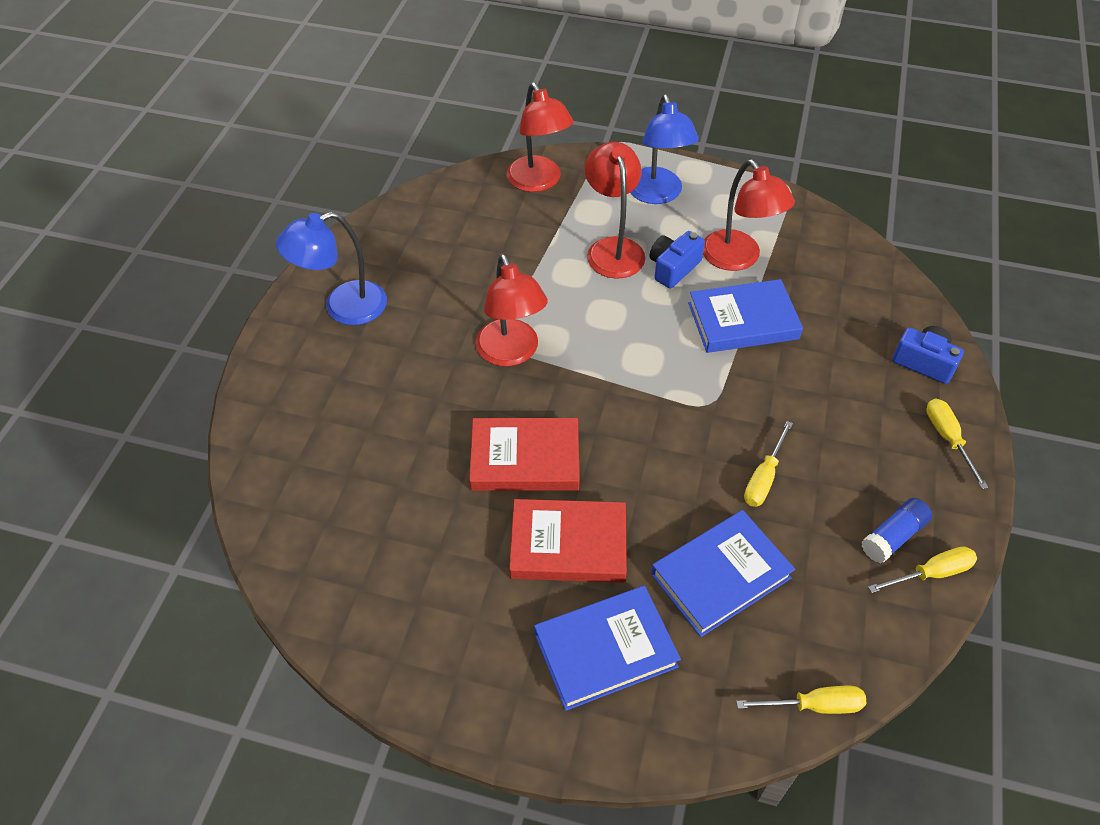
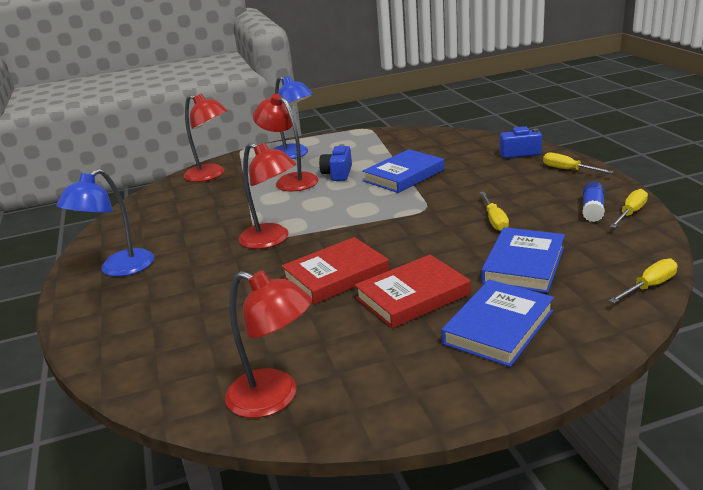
camera: 30 degrees left, 25 degrees down
(738, 259) = (372, 158): red lamp -> red lamp (274, 398)

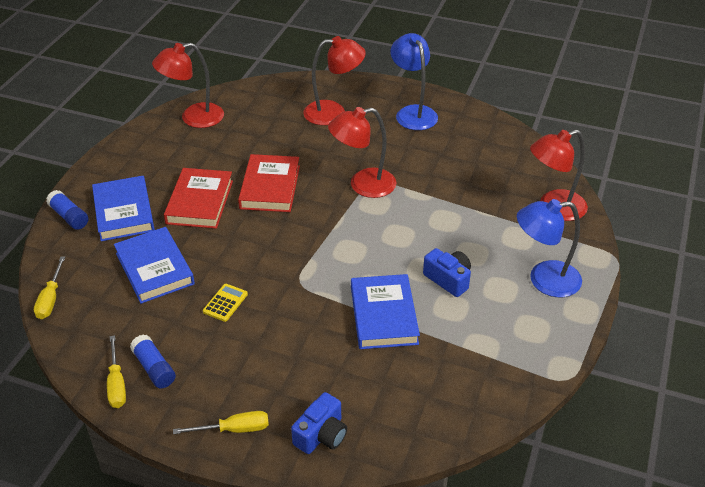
camera: 125 degrees right, 15 degrees up
(291, 180) = (472, 245): red lamp -> red lamp (333, 113)
(494, 220) = (225, 303): yellow screwdriver -> yellow calculator
(566, 356) = (69, 217): none -> blue glue stick

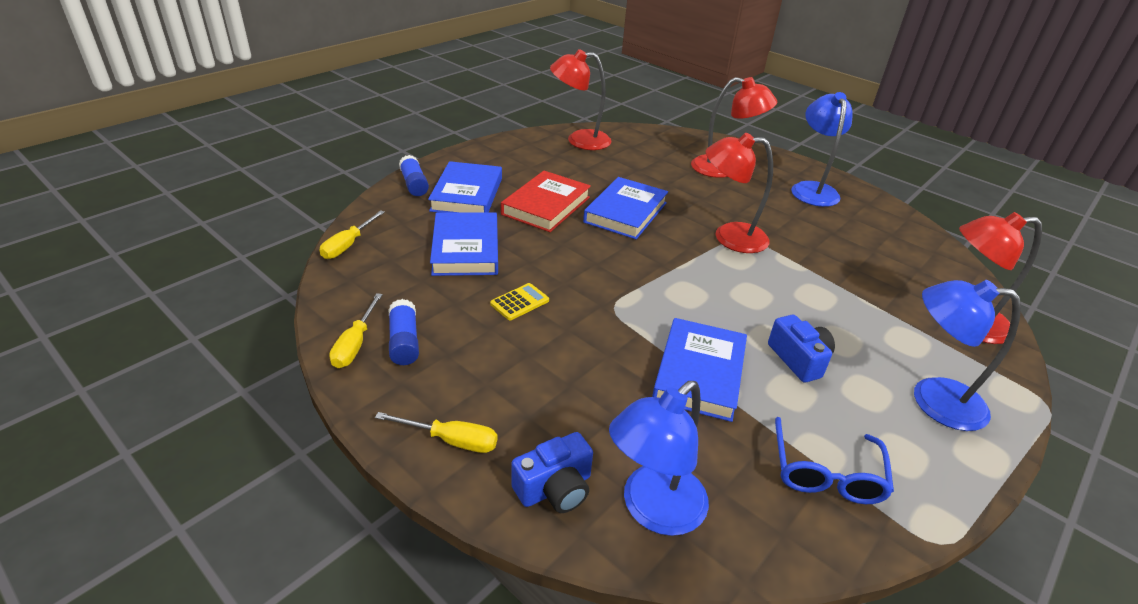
camera: 20 degrees right, 5 degrees down
(270, 187) = (625, 212): red book -> blue book
(390, 425) = (653, 510): none -> blue lamp
(489, 359) = (826, 473): none -> blue glasses

